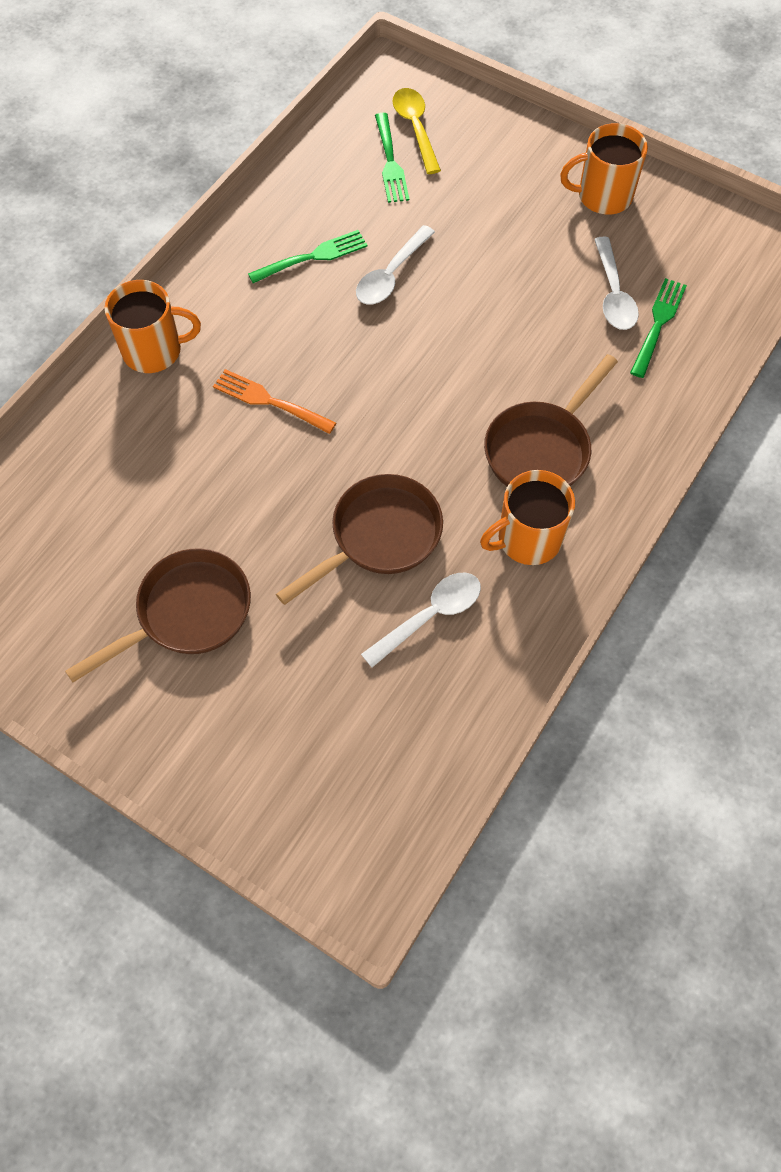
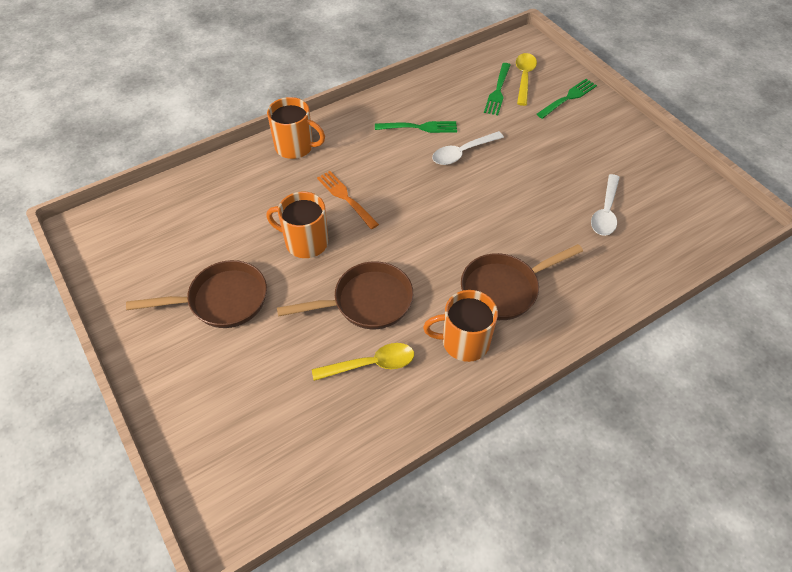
camera: 25 degrees right, 10 degrees down
(430, 616) = (371, 364): white spoon -> yellow spoon
(603, 196) = (628, 152): orange mug -> orange mug (305, 242)
(658, 325) = (628, 241): green fork -> green fork (568, 98)

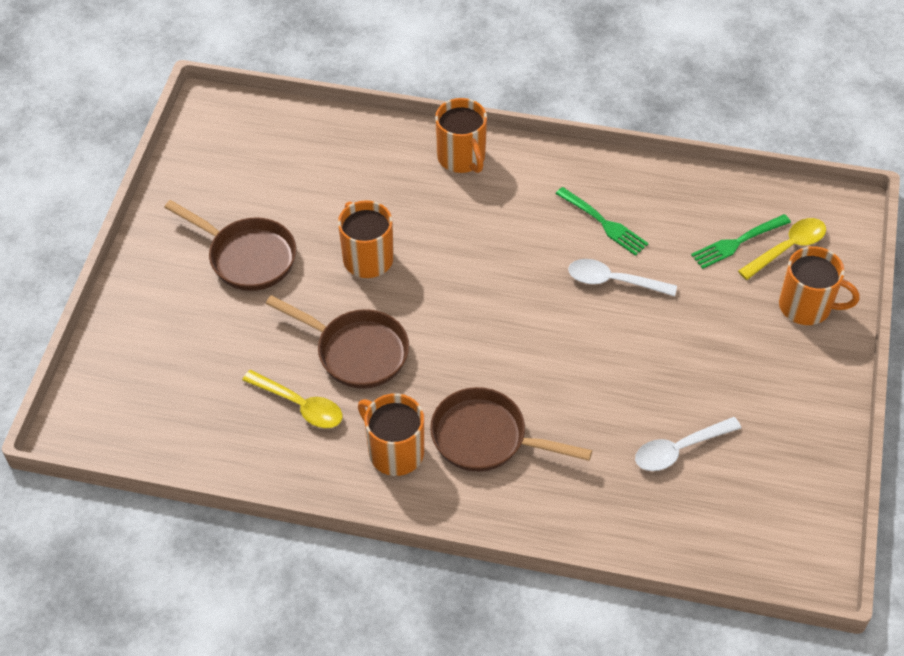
camera: 45 degrees right, 0 degrees up
(346, 198) = (449, 243): orange fork -> none
(568, 98) = (806, 306): green fork -> orange mug

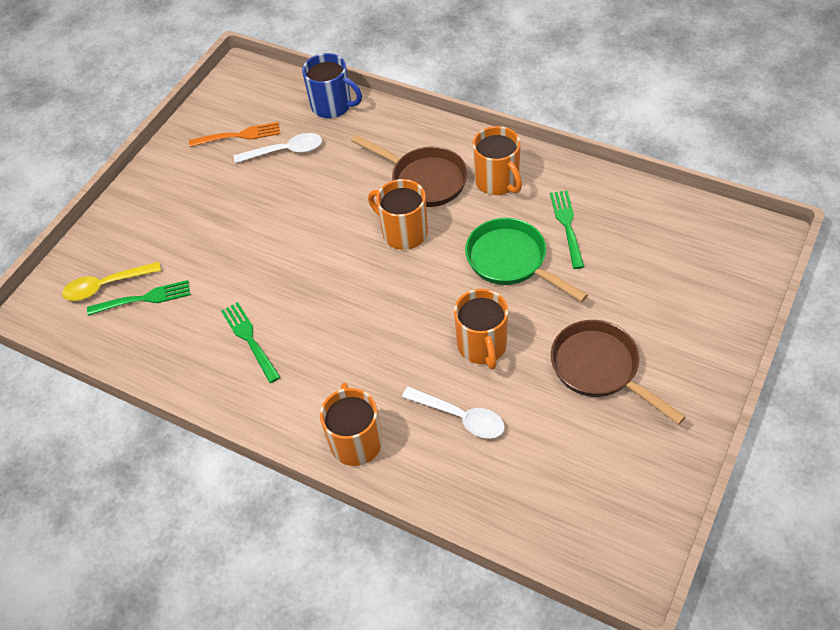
camera: 160 degrees left, 0 degrees up
(300, 405) = (567, 226): yellow spoon -> green fork
(356, 351) = (511, 261): brown pan -> green pan
(613, 281) = (268, 283): white spoon -> white spoon (460, 417)
(651, 533) = (332, 106): none -> blue mug
(753, 462) = (238, 136): none -> orange fork
(806, 306) = (126, 235): orange mug -> orange mug (403, 232)

